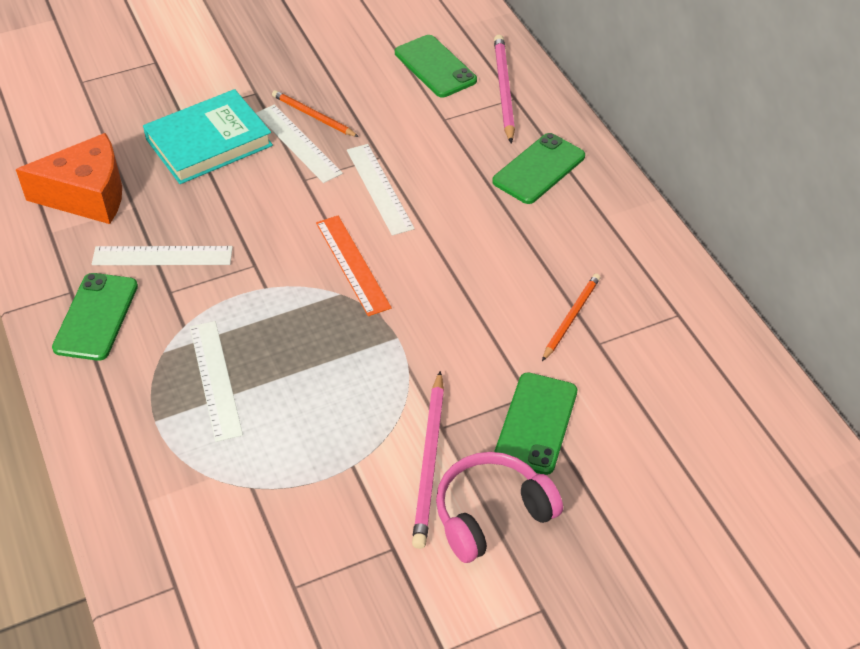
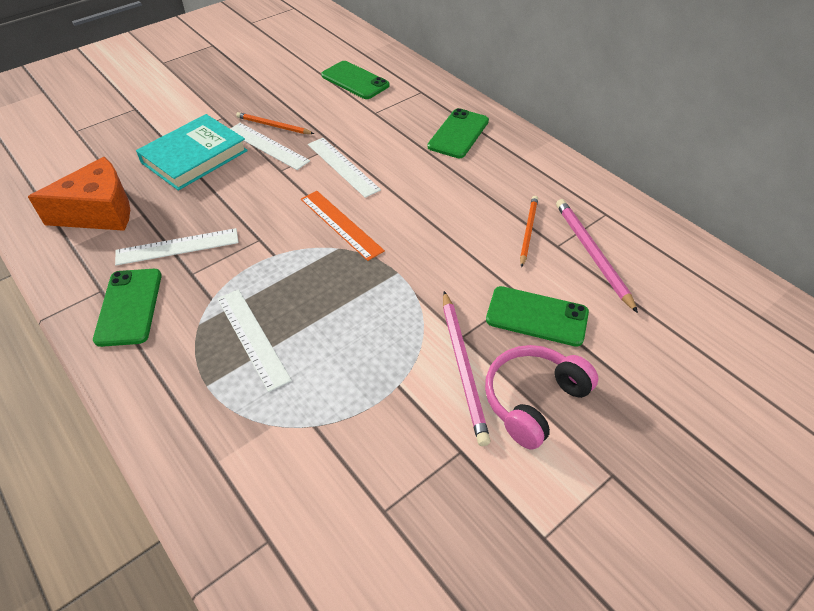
camera: 15 degrees left, 0 degrees up
(503, 90) = (411, 87): pink pencil -> pink pencil (592, 254)
(536, 423) = (537, 316): green phone -> green phone turned 75 degrees counterclockwise

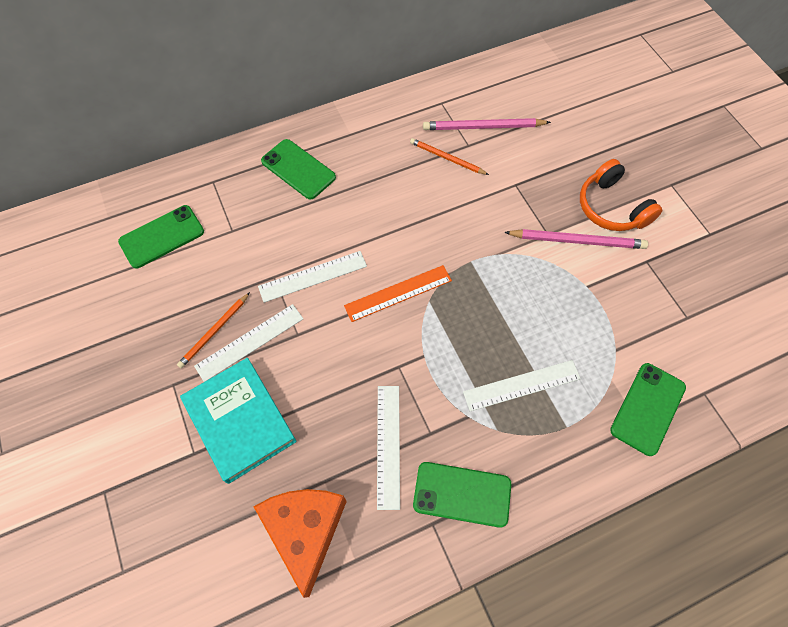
camera: 75 degrees left, 15 degrees up
(533, 400) = (611, 207): pink headphones -> orange headphones
(537, 316) = (538, 181): green phone -> green phone (648, 408)

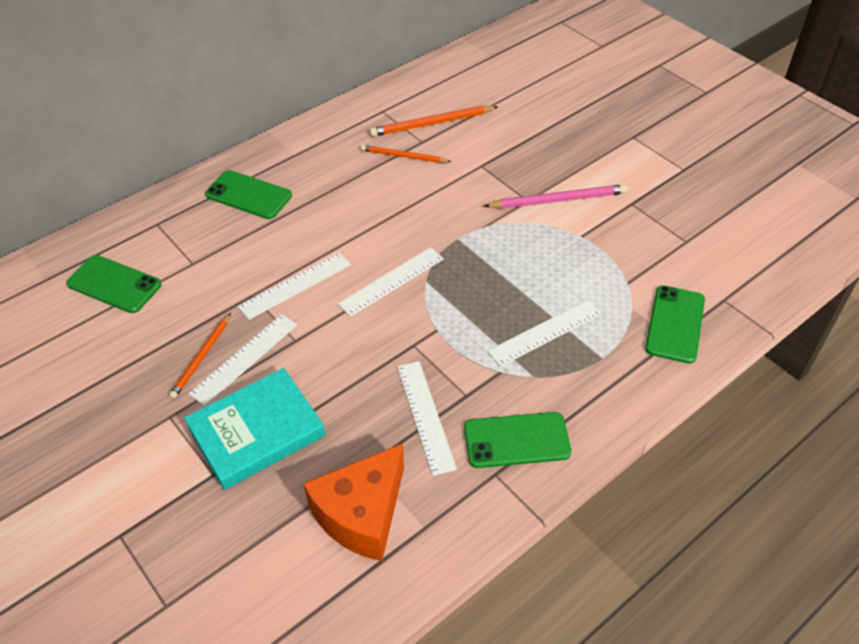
camera: 15 degrees left, 15 degrees down
(162, 237) = (114, 284): green phone -> green phone turned 75 degrees clockwise
(240, 421) = (256, 432): turquoise book -> turquoise book turned 75 degrees counterclockwise
(305, 531) = (362, 514): orange cheese -> orange cheese turned 120 degrees counterclockwise
(398, 293) = (391, 281): orange ruler -> white ruler
(483, 127) = (432, 124): pink pencil -> orange pencil
(611, 207) = (582, 166): orange headphones -> none

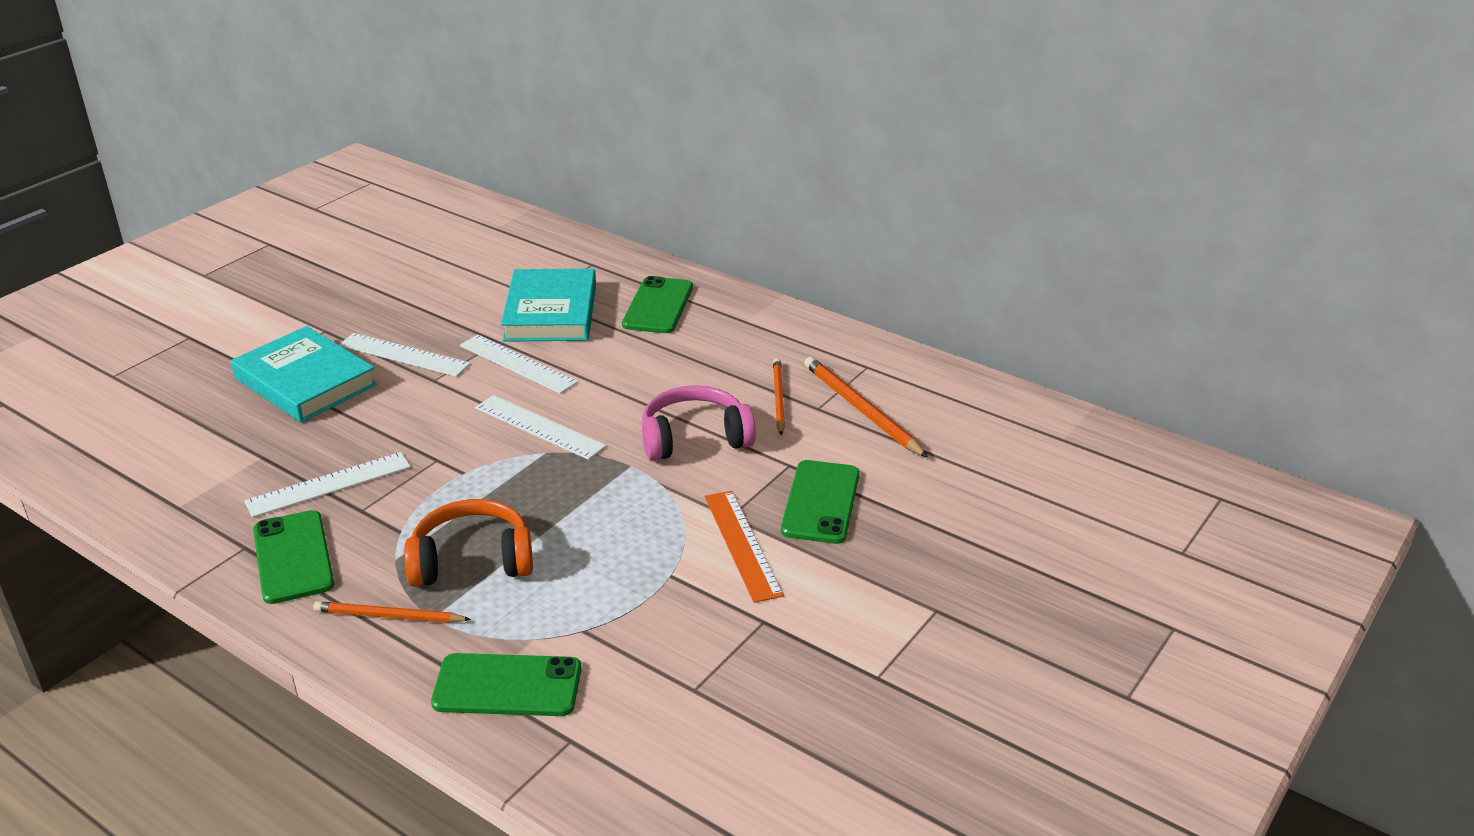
camera: 75 degrees right, 15 degrees down
(114, 284) = (496, 262): green phone -> green phone (820, 502)
(201, 358) = (402, 330): orange pencil -> orange pencil (389, 616)
(224, 257) = (551, 312): none -> turquoise book
(362, 514) = (199, 463): orange cheese -> none
(436, 203) = (694, 438): none -> pink headphones
(545, 332) = (472, 560): white ruler -> orange headphones
(558, 200) = (742, 544): pink pencil -> orange ruler

